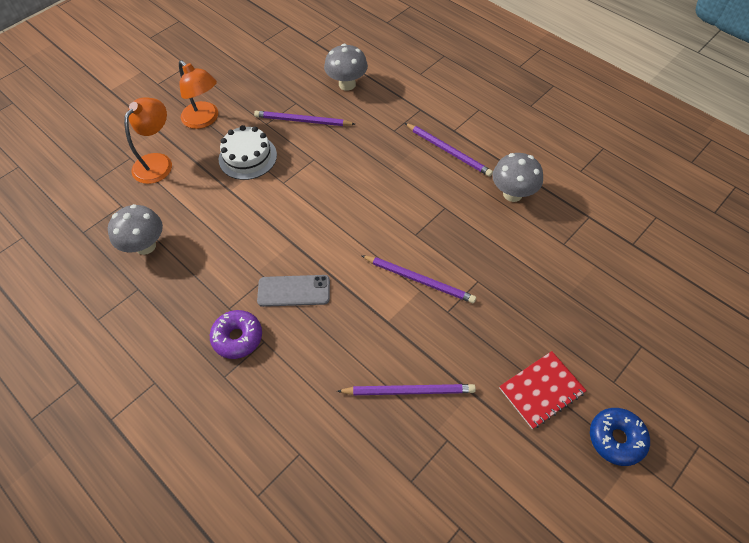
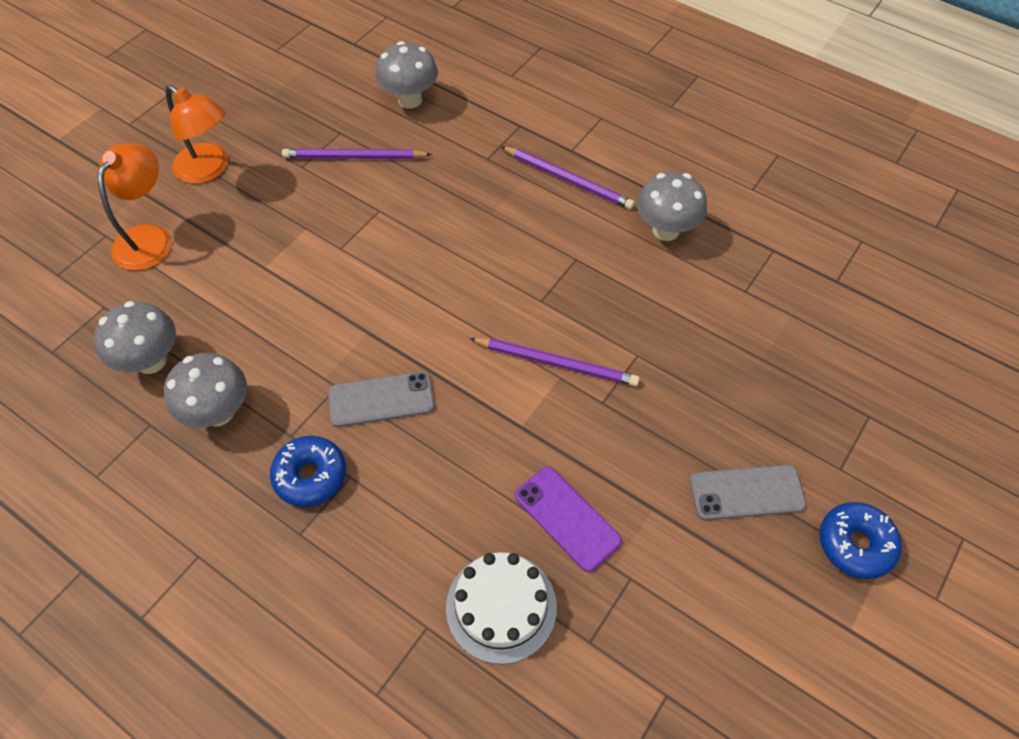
camera: 10 degrees left, 0 degrees up
(184, 286) = (218, 412): none -> grey mushroom
(237, 337) = (310, 476): purple donut -> blue donut
(248, 157) = (282, 217): white cake -> white cake (501, 607)
(409, 391) = (567, 518): purple pencil -> purple phone
(541, 390) = (747, 493): red notebook -> grey phone

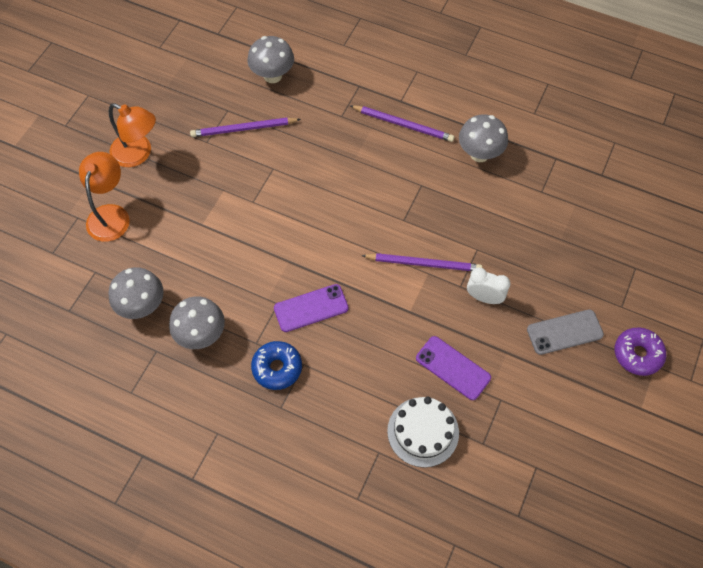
camera: 10 degrees left, 5 degrees up
(381, 399) = (311, 308): grey phone -> purple phone
(634, 423) = (484, 297): none -> white clock
(855, 544) = (637, 354): blue donut -> purple donut

